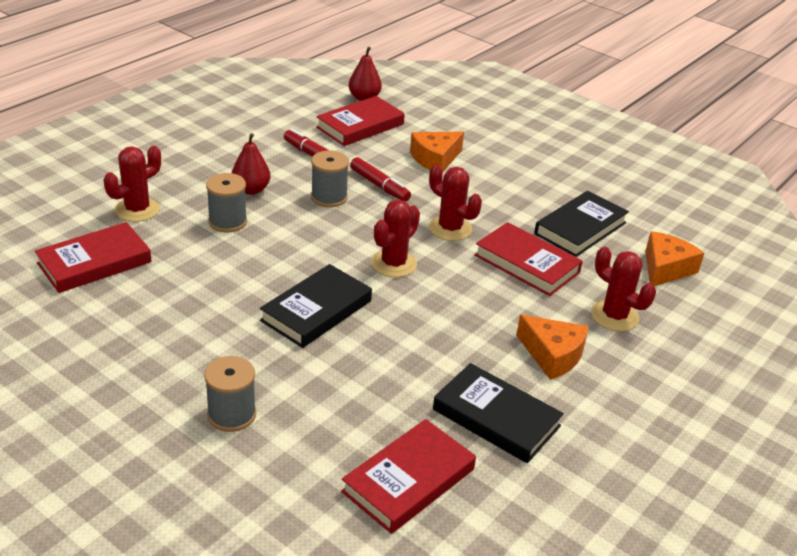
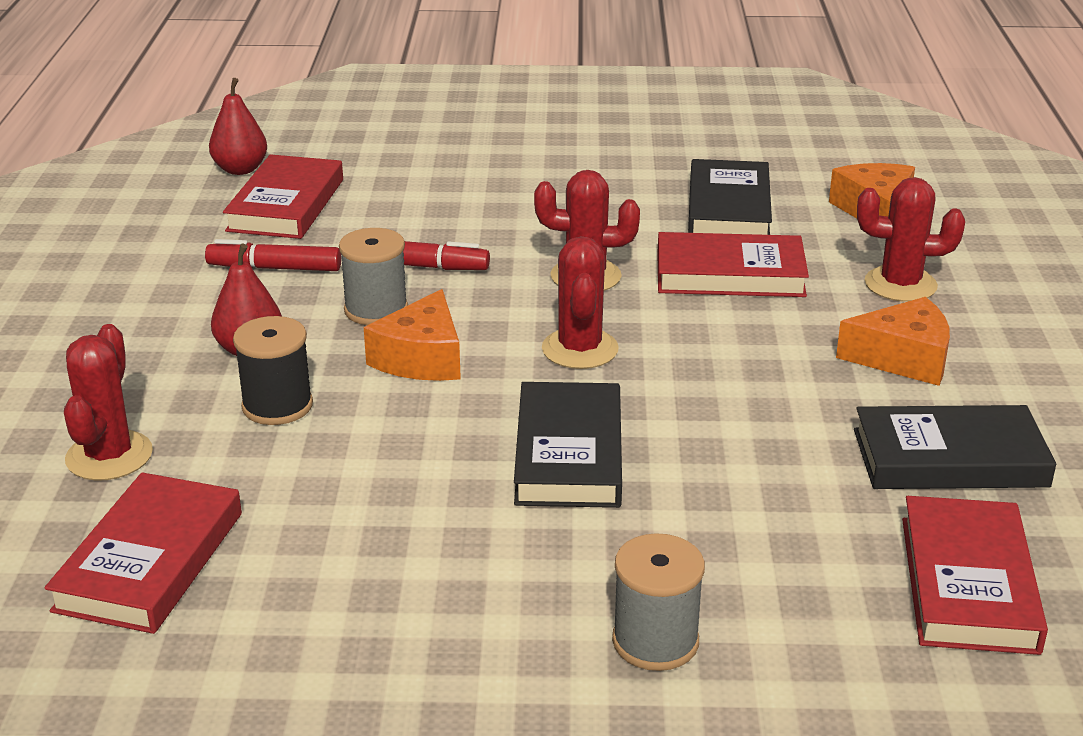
camera: 35 degrees left, 5 degrees down
(227, 222) = (277, 406): grey spool -> black spool
(435, 159) = (446, 204): orange cheese -> orange cheese (421, 358)

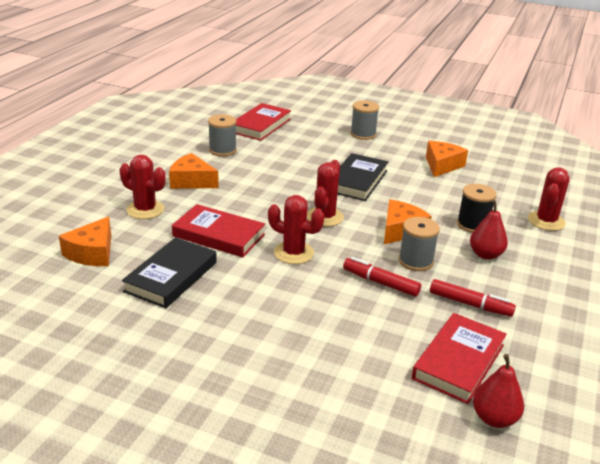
camera: 160 degrees left, 0 degrees up
(150, 561) = (521, 184): red book -> none
(375, 570) = (442, 165): none -> orange cheese
(949, 458) = (222, 150): black book -> grey spool

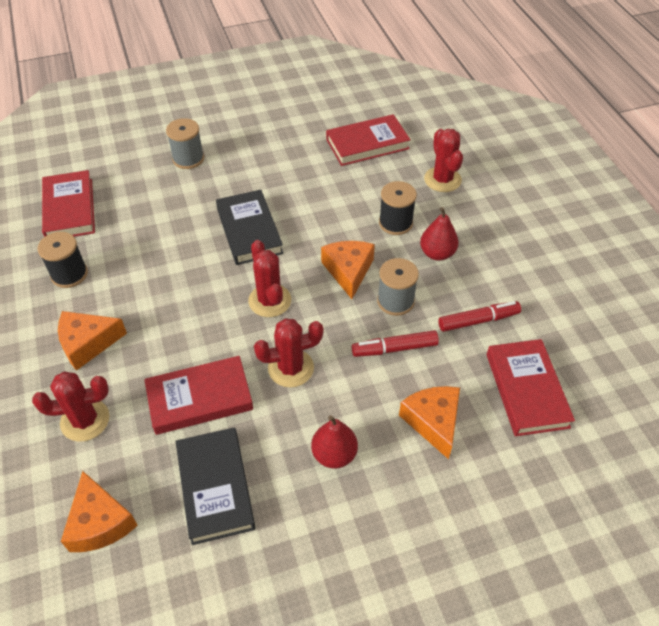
camera: 40 degrees left, 20 degrees up
(222, 150) = (69, 274): grey spool -> black spool
(442, 165) = (301, 160): orange cheese -> orange cheese (433, 422)
(494, 418) = (596, 427): red pear -> red pear (334, 454)
(506, 179) = (367, 144): none -> red book

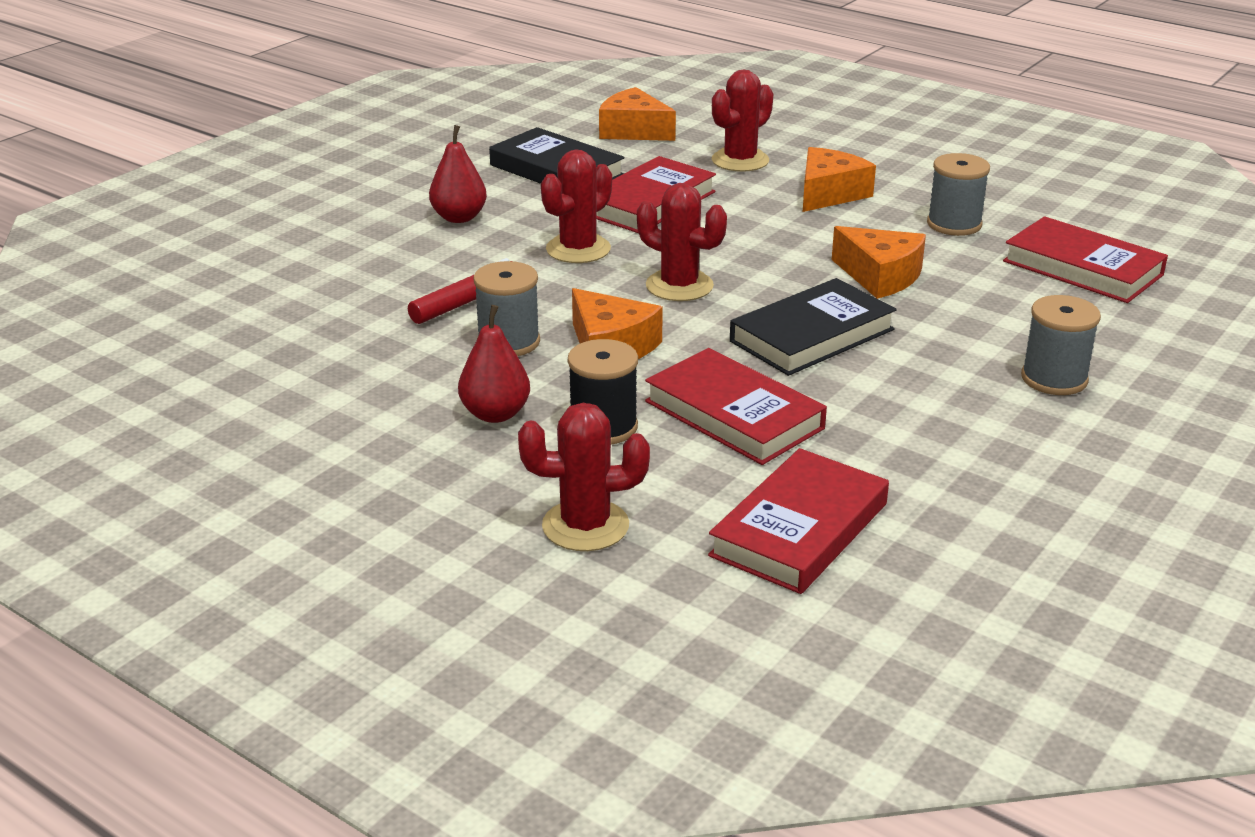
camera: 145 degrees right, 20 degrees down
(69, 274) = (954, 224): black spool -> grey spool
(249, 231) = (812, 335): black book -> black book turned 75 degrees counterclockwise
(433, 422) = (365, 268): orange cheese -> orange cheese (880, 276)
(442, 179) = (585, 526): red cactus -> red cactus turned 45 degrees counterclockwise
(478, 320) = (369, 364): red marker -> none
(526, 390) = (258, 326): red book -> red book (734, 415)

